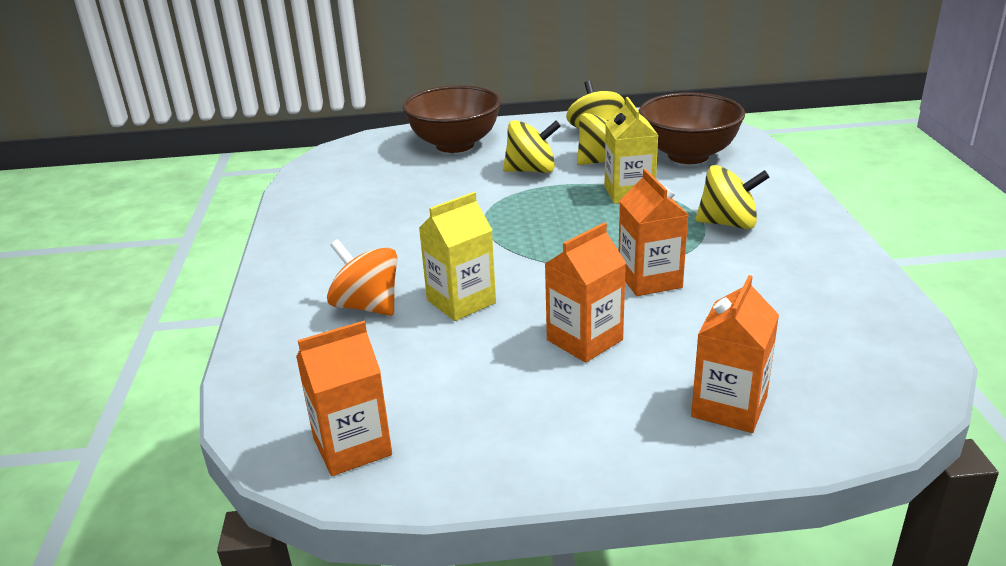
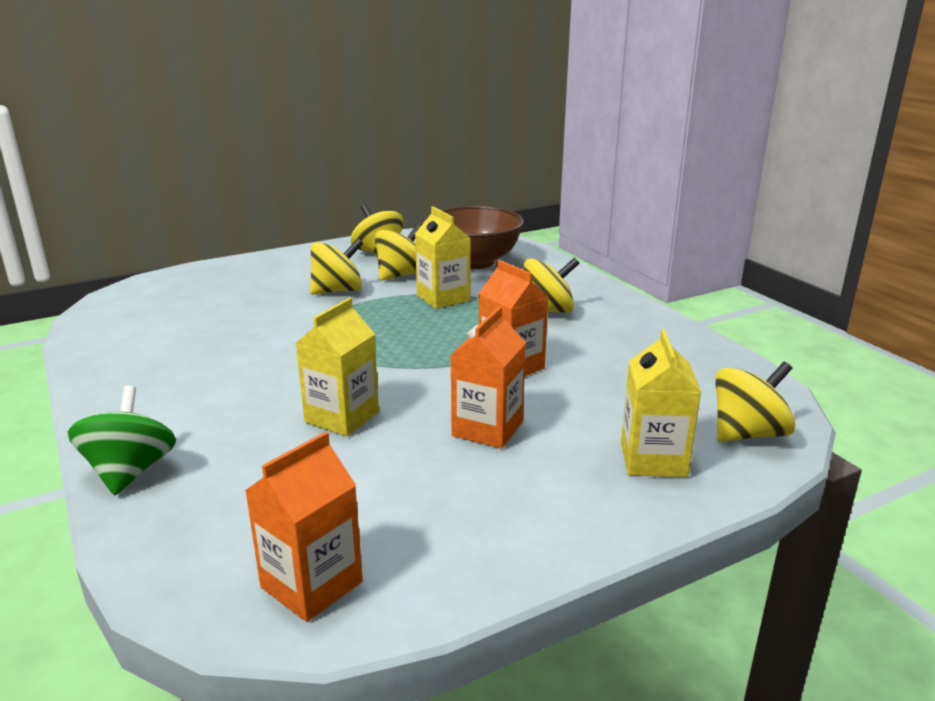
camera: 25 degrees left, 5 degrees down
(271, 317) = (130, 472): none -> green spinning top
(367, 306) = (240, 440): orange spinning top -> none
(455, 145) = (244, 277): brown bowl -> none
(729, 407) = (653, 459): orange carton -> yellow carton
(856, 402) = (748, 433): none -> yellow spinning top

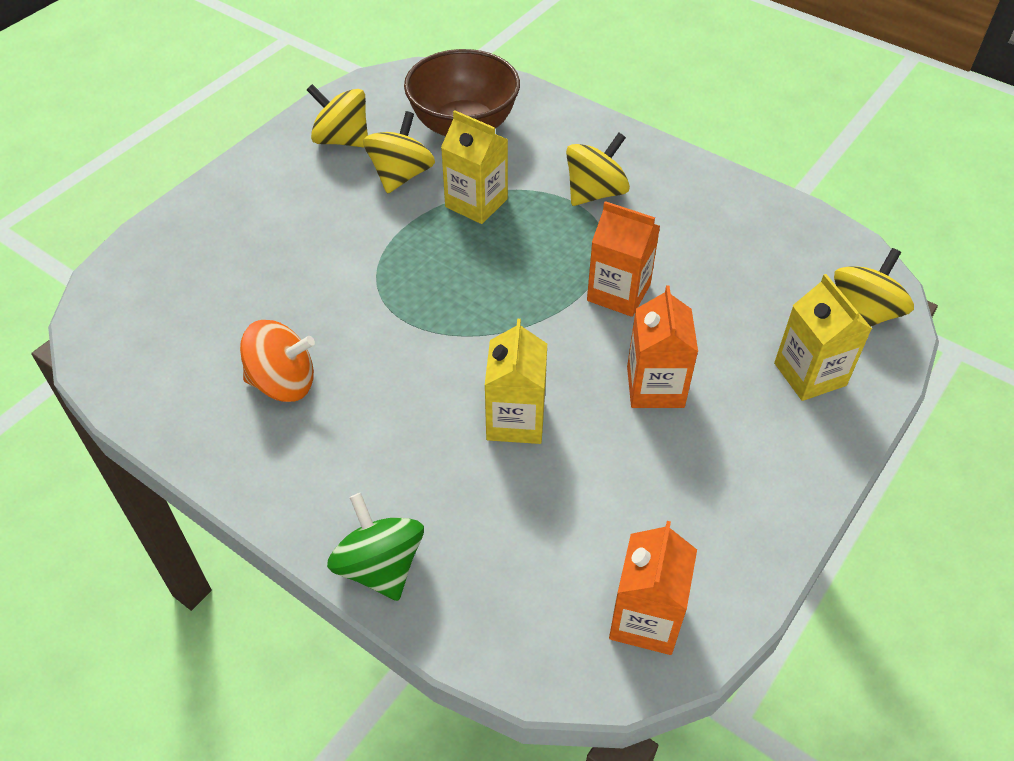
camera: 25 degrees left, 25 degrees up
(193, 353) = (283, 383): none -> orange spinning top
(338, 291) = (352, 225): yellow spinning top -> none

